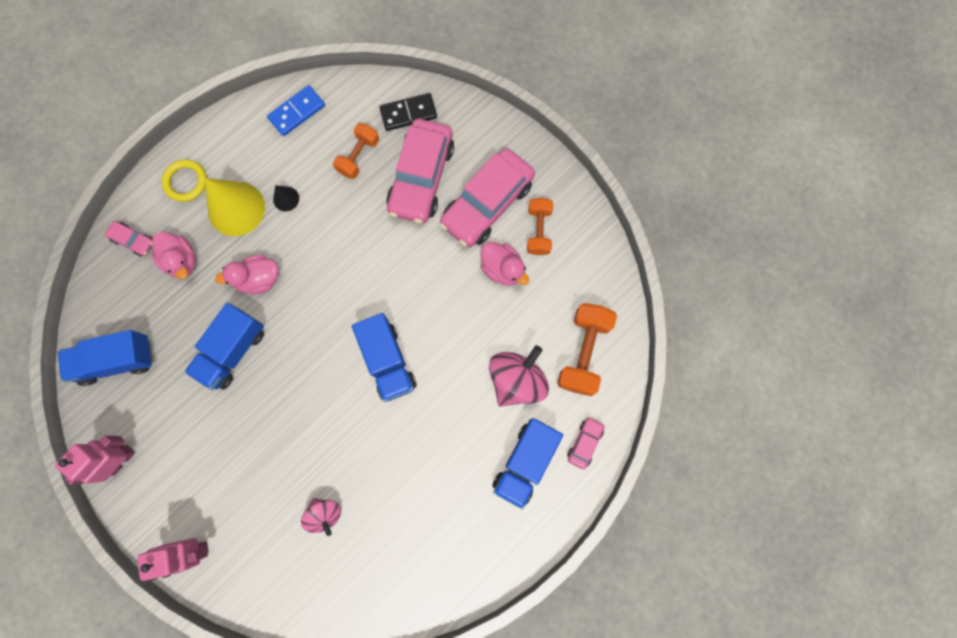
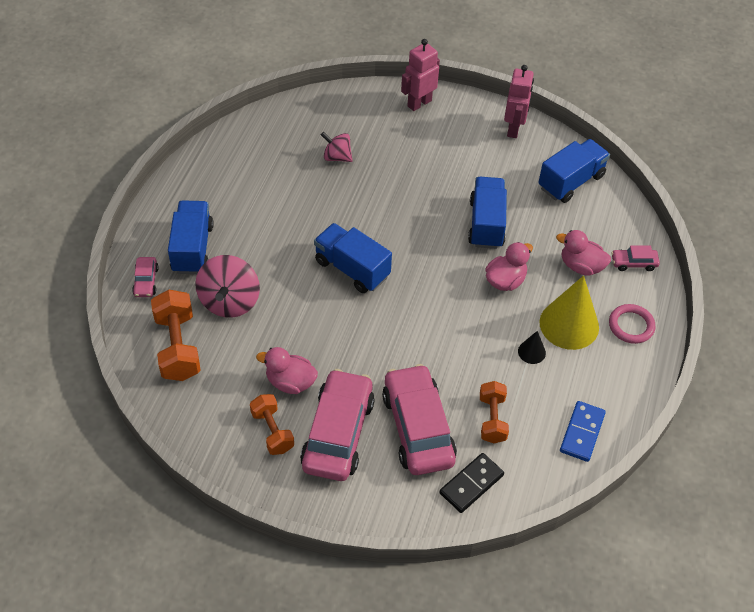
camera: 150 degrees right, 25 degrees down
(186, 182) = (631, 326): yellow ring -> pink ring

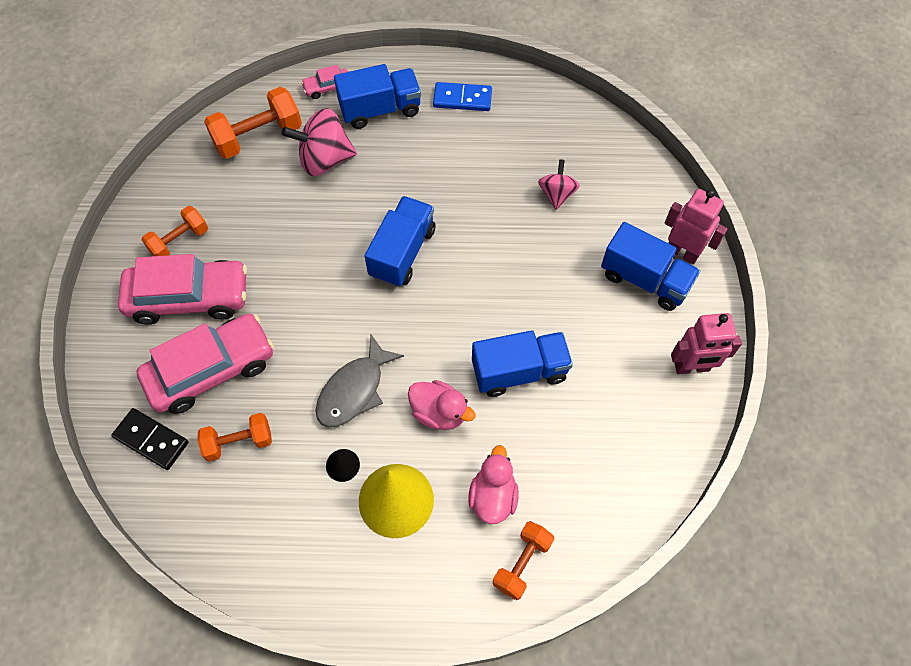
camera: 75 degrees right, 10 degrees up
(290, 382) = (240, 239): pink duck -> none
(469, 330) = (354, 390): none -> grey fish
(571, 181) = (631, 456): blue truck -> blue truck (645, 280)
(582, 432) = (242, 546): blue domino -> blue domino (462, 99)
(631, 326) = (417, 578): pink ring -> none
(633, 263) = (522, 563): pink car -> orange dumbbell

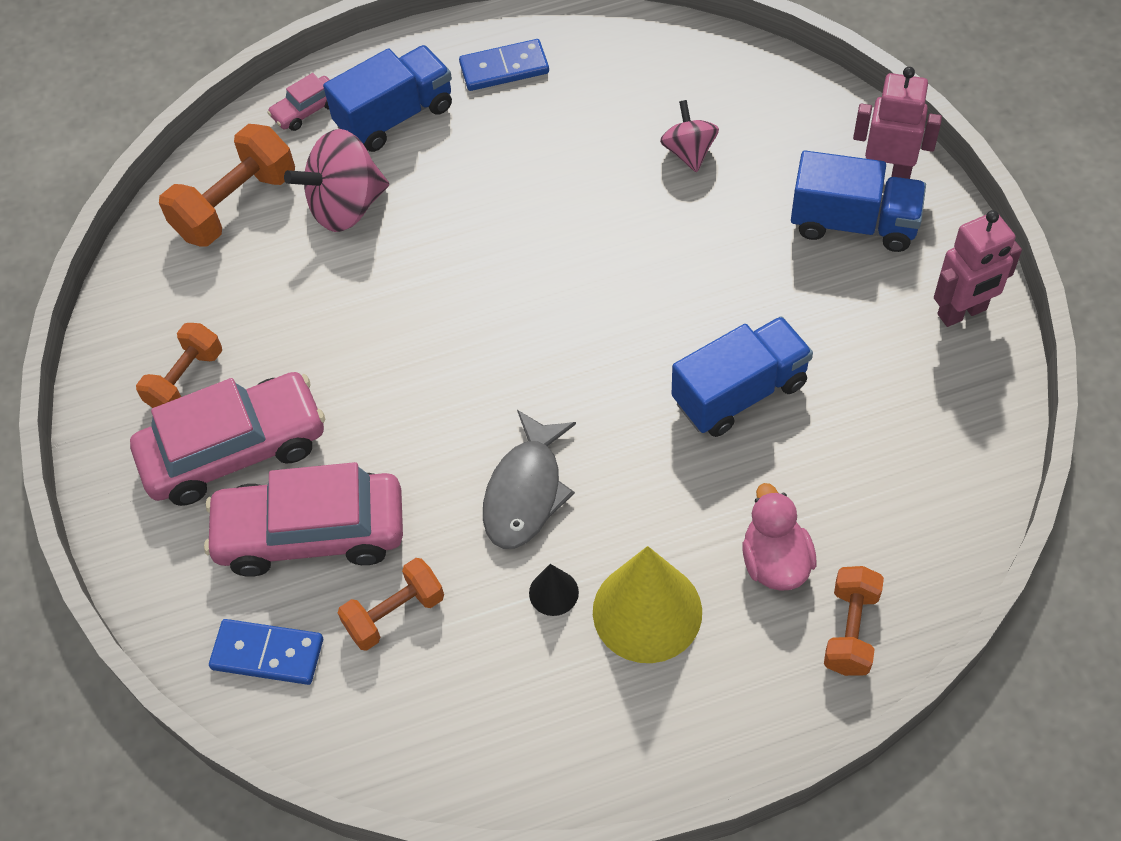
camera: 15 degrees left, 5 degrees down
(151, 440) = (267, 653): black domino -> blue domino
(211, 370) = (311, 533): pink car -> pink car turned 135 degrees counterclockwise
(402, 252) = (511, 293): blue truck -> none
(439, 412) = (655, 481): pink duck -> none

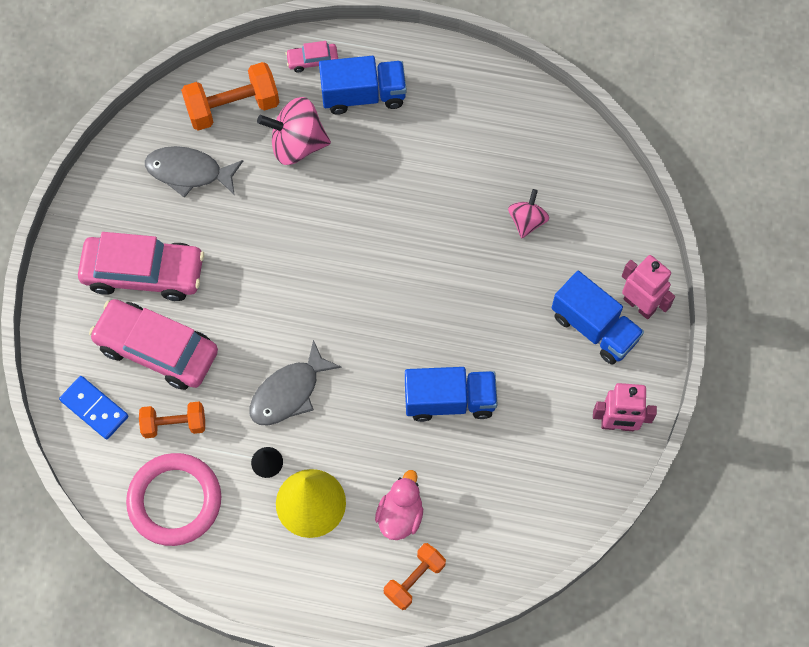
camera: 25 degrees right, 10 degrees up
(185, 380) = (141, 212): orange dumbbell -> none
(223, 303) = (189, 172): none -> grey fish
(458, 712) = (175, 501): none -> pink ring
(504, 68) = (451, 96): blue domino -> none

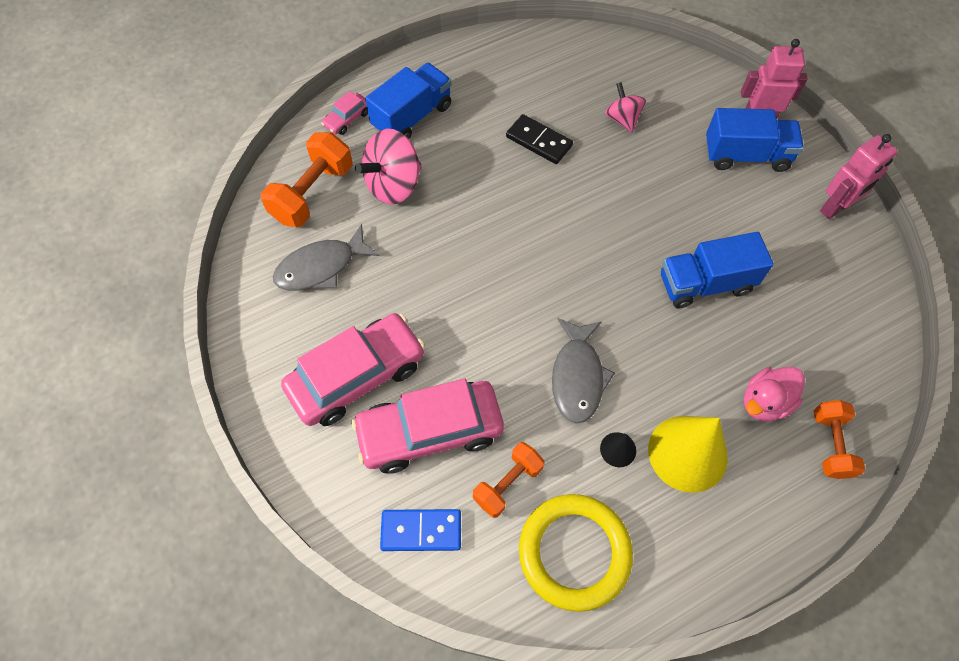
camera: 40 degrees left, 5 degrees down
(175, 501) = (574, 552): pink ring -> yellow ring
(400, 515) = (764, 402): pink duck -> pink duck turned 105 degrees counterclockwise
(441, 190) = (539, 141): none -> black domino
(449, 400) = (705, 284): blue truck -> blue truck turned 150 degrees counterclockwise

